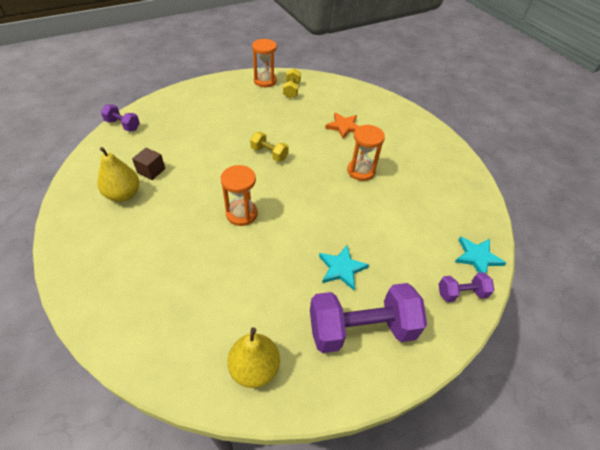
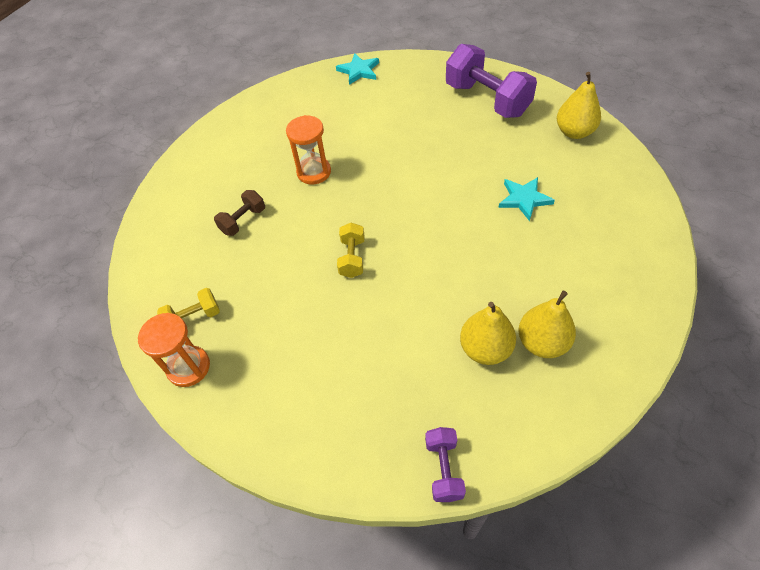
camera: 115 degrees left, 5 degrees up
(151, 171) = (485, 349): brown cube -> yellow pear
(241, 214) = (459, 224): orange hourglass -> none
(342, 268) = (447, 131): turquoise star -> turquoise star (524, 199)
(344, 127) = (243, 221): orange star -> brown dumbbell
(461, 293) = (403, 68): purple dumbbell -> none

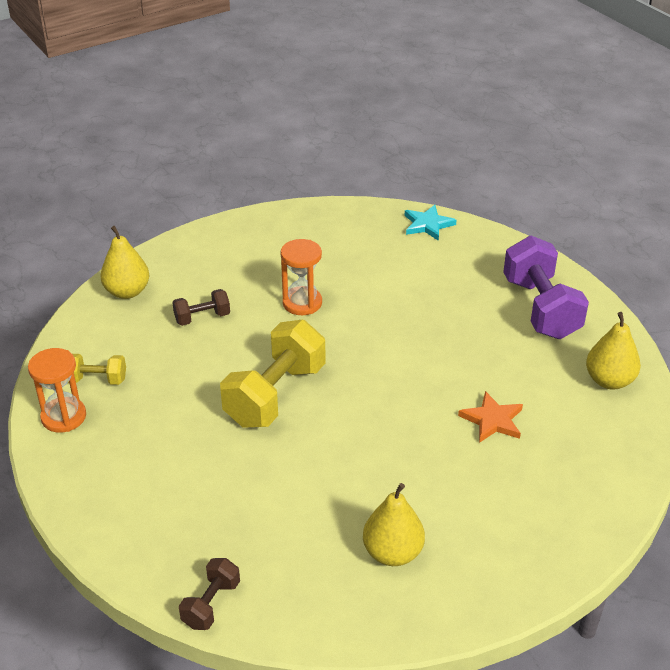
camera: 25 degrees right, 15 degrees down
(352, 258) = (275, 395): yellow dumbbell -> yellow dumbbell, size x2.01
(444, 469) = (211, 604): purple dumbbell -> brown dumbbell
(485, 349) = (333, 531): yellow pear -> yellow pear (127, 292)
(524, 199) = (492, 420): turquoise star -> orange star

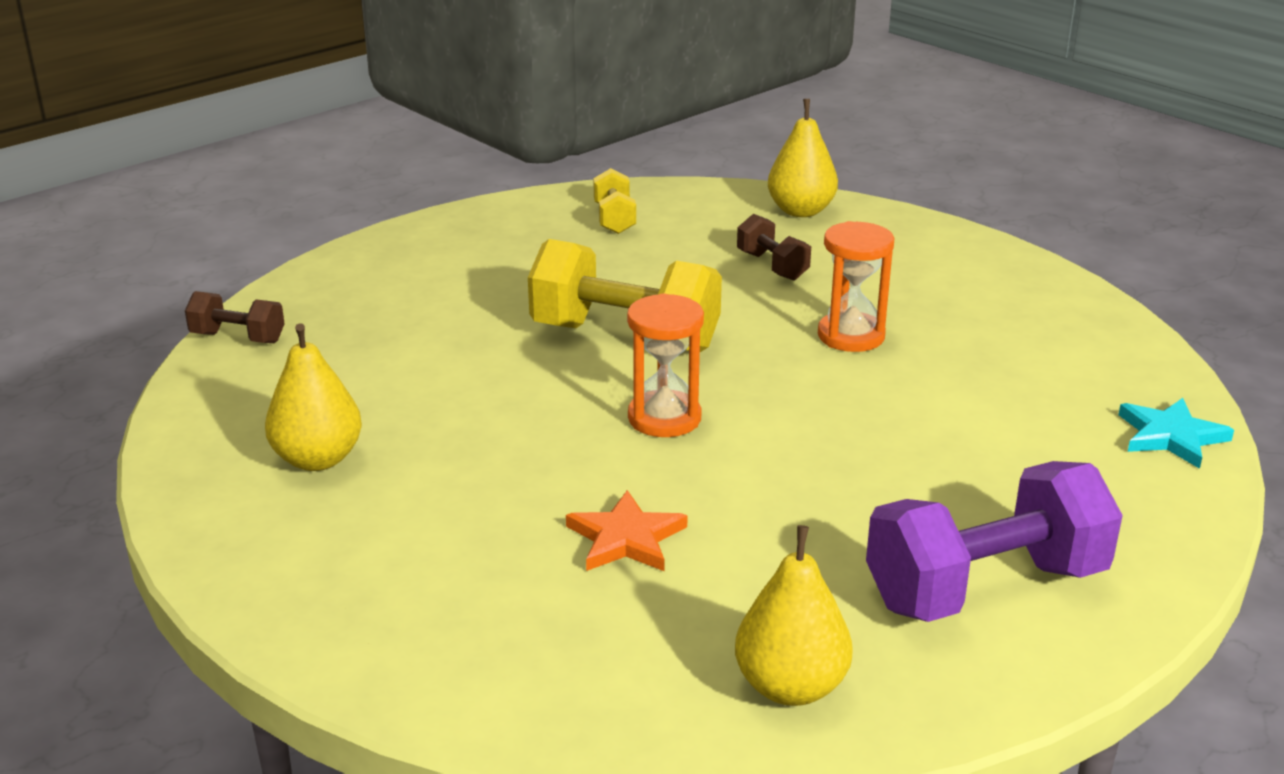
camera: 80 degrees right, 10 degrees down
(63, 417) = (541, 211): orange hourglass -> orange hourglass (664, 418)

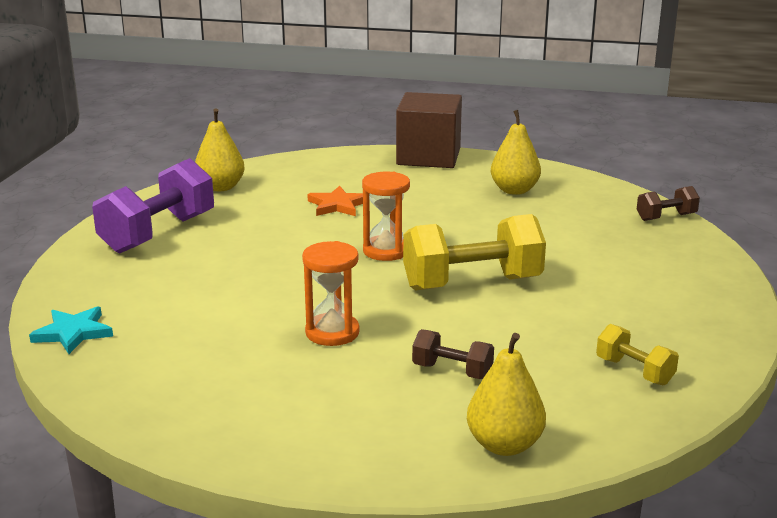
camera: 145 degrees right, 5 degrees down
(295, 611) = (428, 157): none -> brown cube

